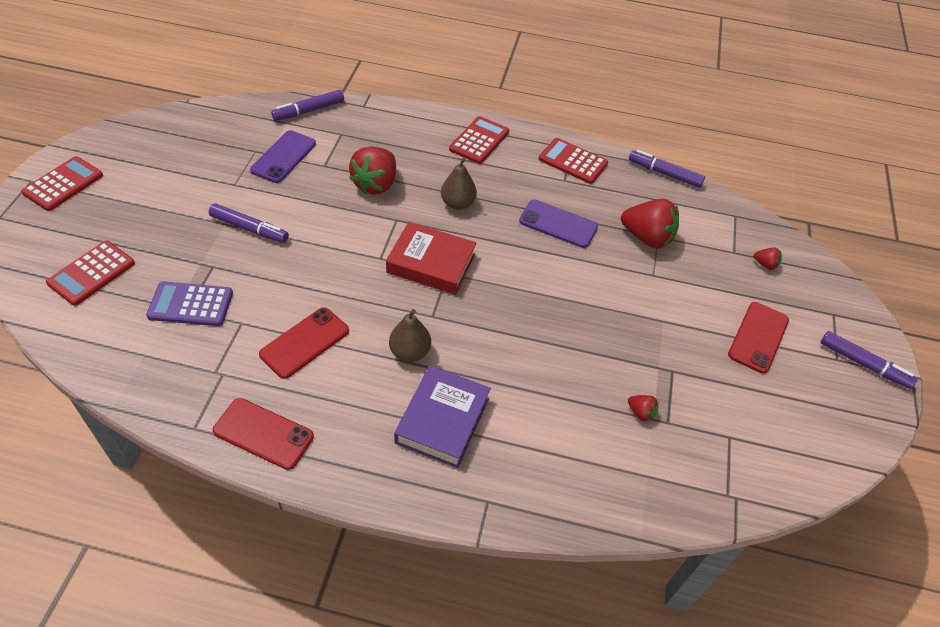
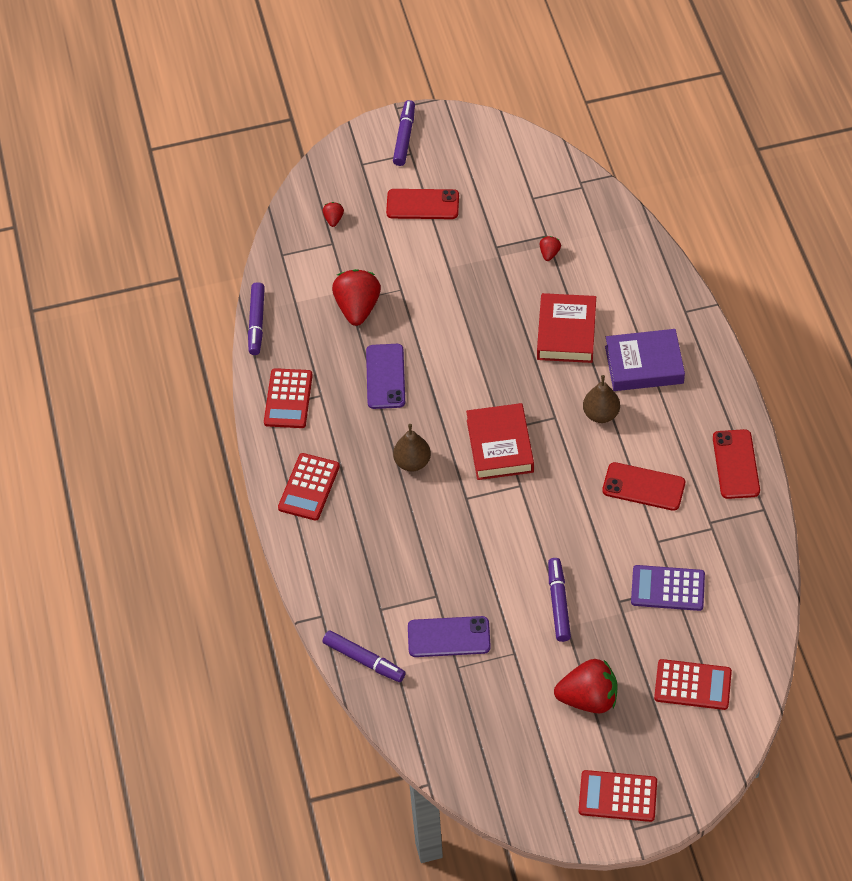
camera: 110 degrees left, 5 degrees up
(190, 304) = (667, 588): purple calculator -> purple calculator turned 120 degrees clockwise
(376, 184) = (432, 539): red strawberry -> red strawberry (588, 698)
(479, 140) = (309, 487): red calculator -> red calculator turned 75 degrees counterclockwise
(526, 374) = (566, 333): none -> red book

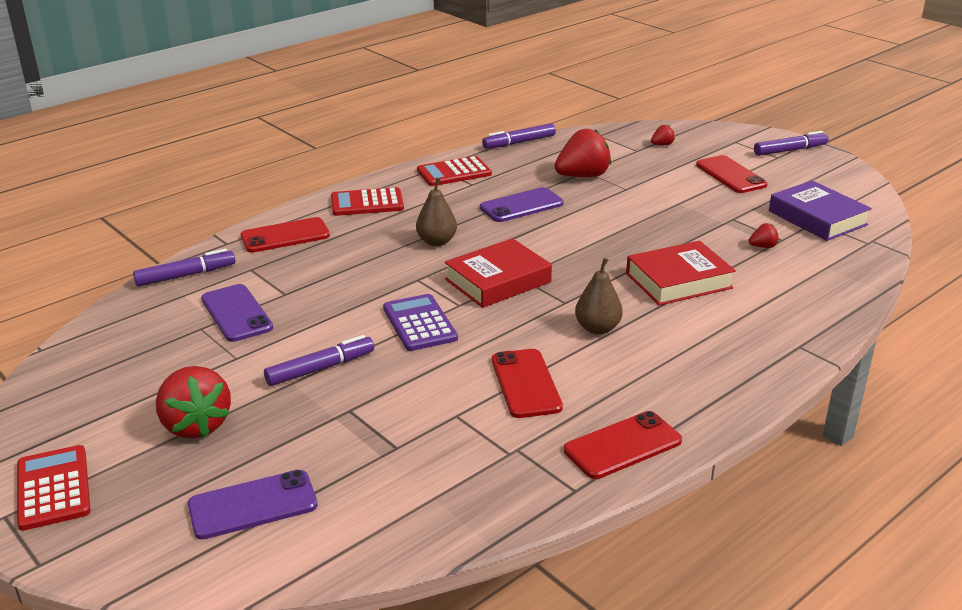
camera: 60 degrees right, 25 degrees down
(335, 568) = (285, 236): none -> red phone
(363, 659) = (185, 275): purple marker -> purple marker turned 120 degrees counterclockwise
(644, 365) = (693, 338): purple book -> purple book (817, 218)
(667, 588) = (391, 442): purple calculator -> purple calculator (419, 323)
(692, 685) = (253, 505): red calculator -> purple phone

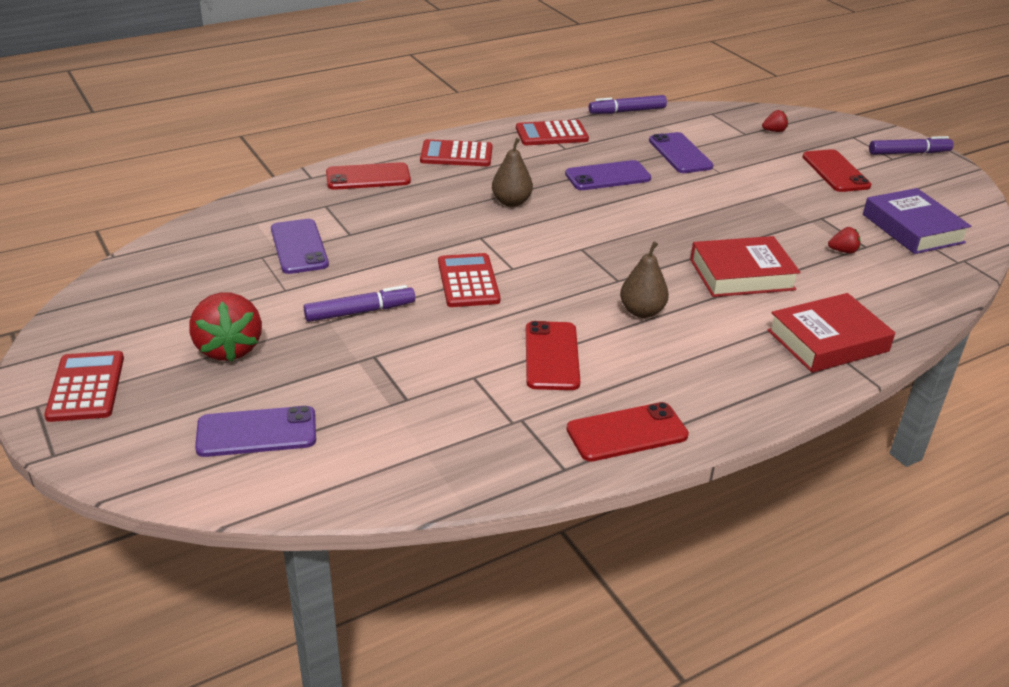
camera: 10 degrees right, 5 degrees up
(185, 275) = (263, 203): purple marker -> none
(419, 323) = (468, 281): purple calculator -> red calculator
(498, 281) = (558, 249): red book -> red book (827, 341)
(582, 176) = (680, 153): red strawberry -> purple phone

